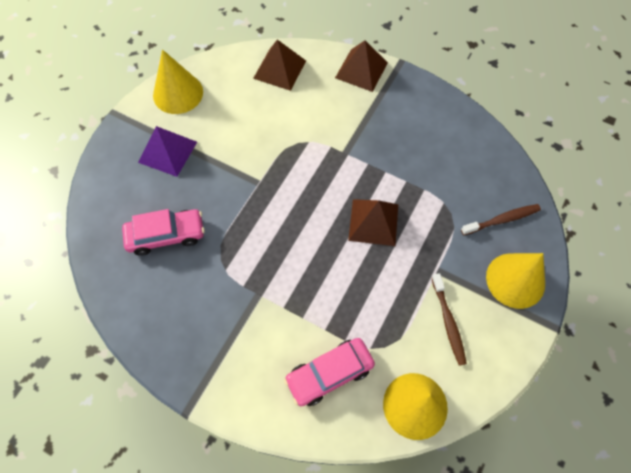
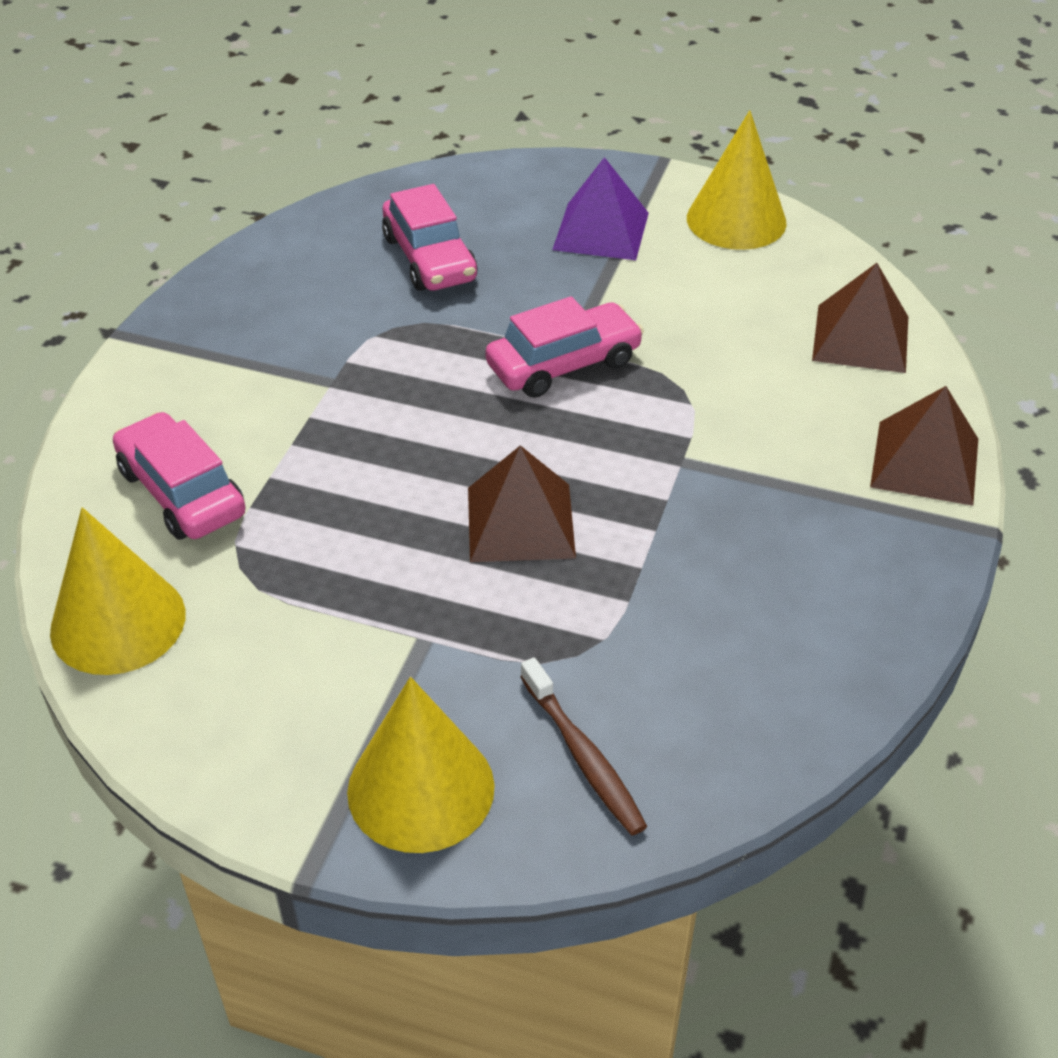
camera: 80 degrees right, 20 degrees down
(270, 187) = (564, 364): none -> pink car
(448, 322) = (301, 665): brown toothbrush -> none

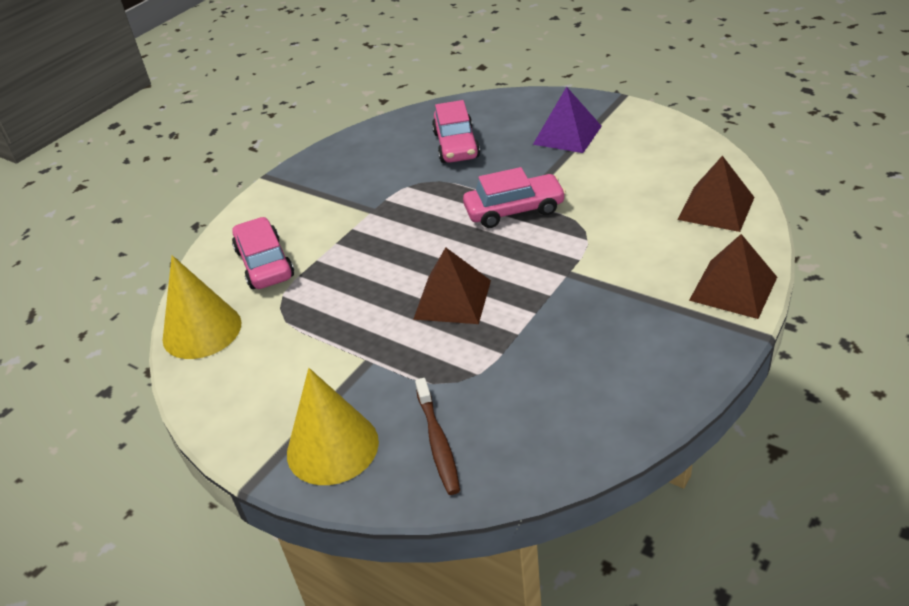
camera: 20 degrees right, 5 degrees down
(736, 220) = (657, 133): yellow cone -> none

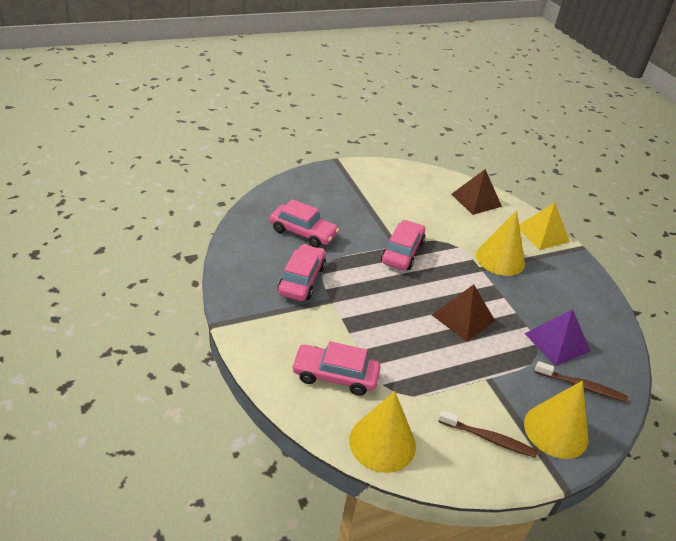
camera: 65 degrees left, 0 degrees up
(270, 398) = (488, 438): none -> brown toothbrush
(380, 181) = (302, 280): none -> pink car
(567, 135) = (350, 195): purple pyramid -> purple pyramid (557, 342)
(612, 278) = (500, 259): none -> yellow cone
(733, 288) = (542, 234): brown pyramid -> yellow pyramid

